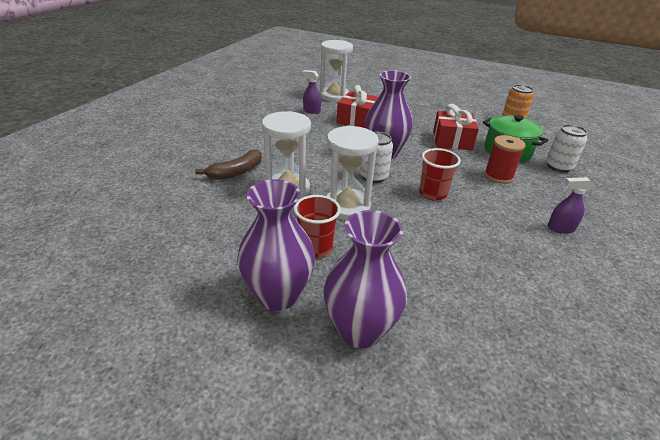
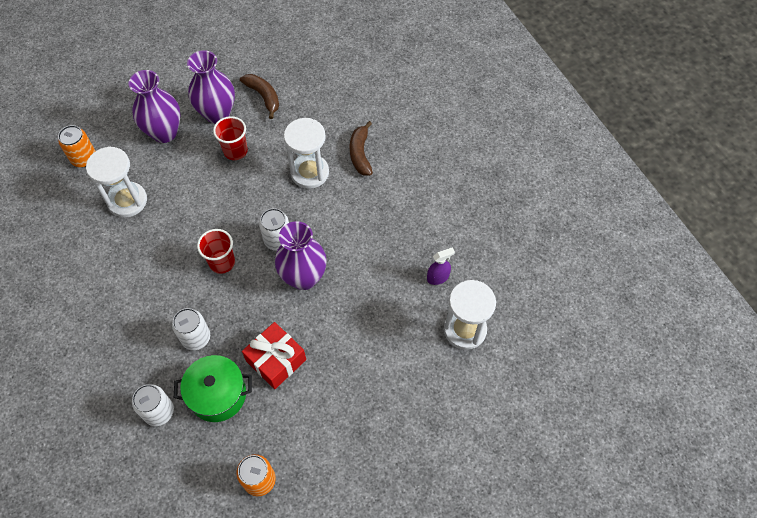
camera: 130 degrees right, 25 degrees up
(212, 268) = (263, 96): none -> brown banana
(347, 206) = (258, 195): white hourglass -> white hourglass (127, 201)
(357, 120) = (384, 306): red gift -> none
(498, 176) = (196, 338): red spool -> white can
(502, 397) = (84, 158): none -> orange can
(560, 228) = (114, 309): purple spray bottle -> none

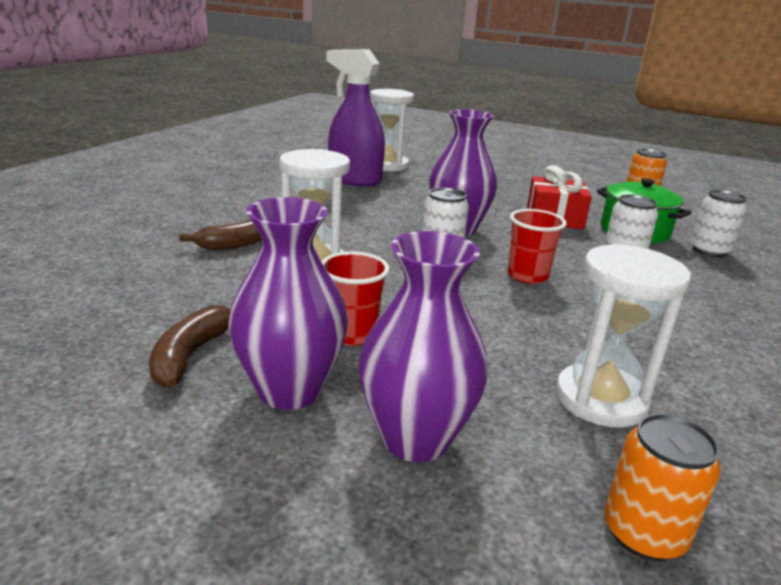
camera: 130 degrees left, 35 degrees down
(438, 277) = (354, 180): purple spray bottle -> purple spray bottle, size x2.17

